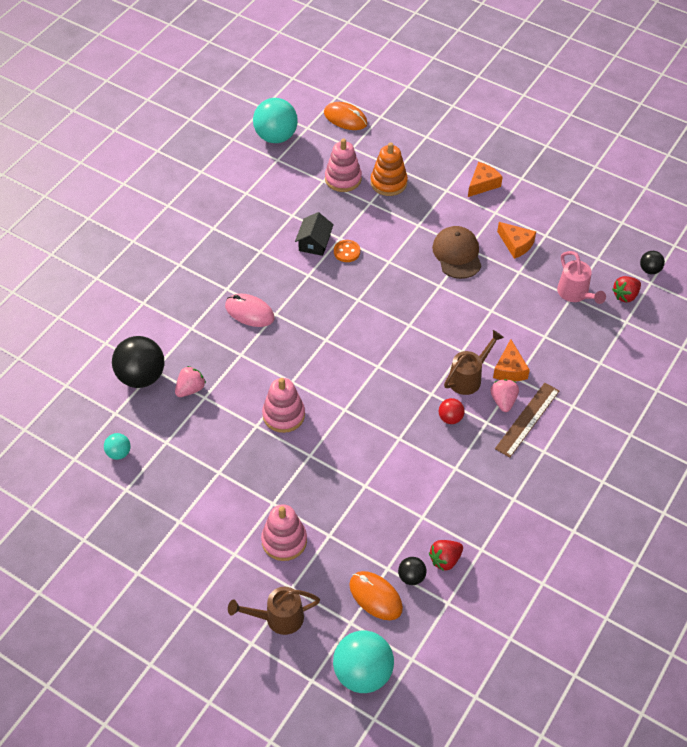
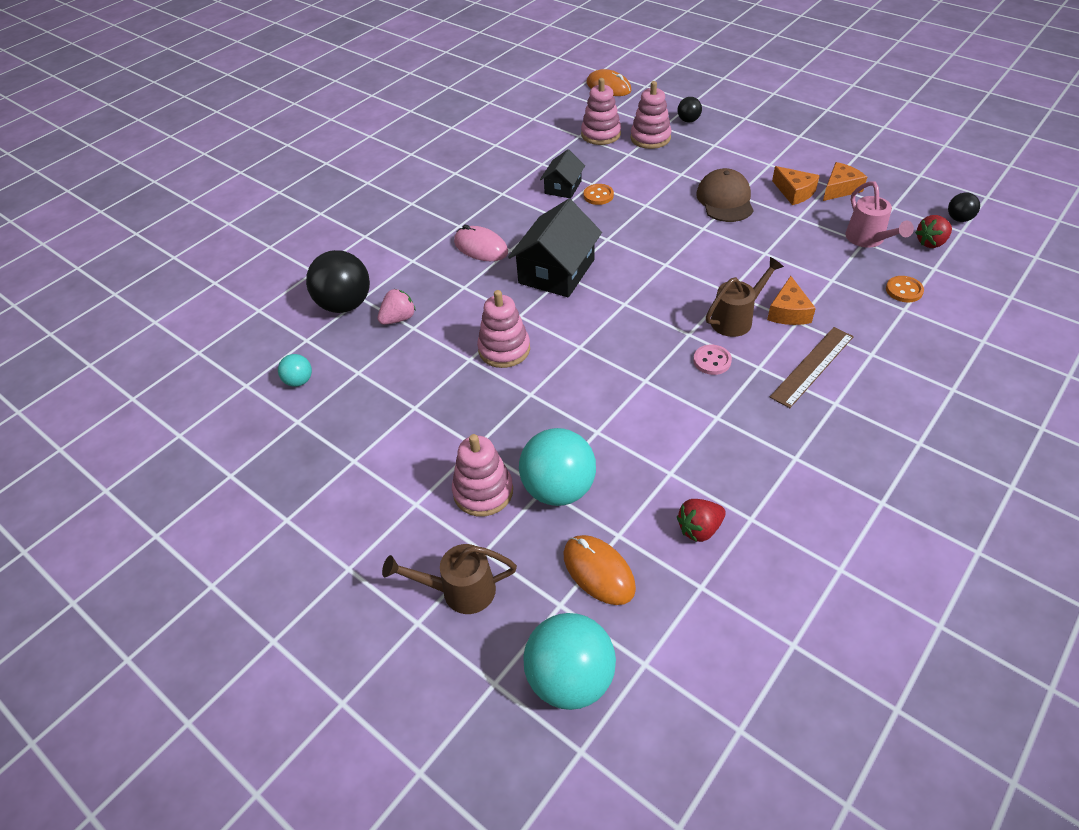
camera: 10 degrees right, 5 degrees down
(276, 137) = (534, 101): turquoise ball -> turquoise ball (558, 489)
(318, 335) = (556, 271): none -> black house
(388, 183) = (650, 138): orange stacking toy -> pink stacking toy
(411, 577) = (651, 548): black ball -> black ball (688, 120)
(450, 418) = (712, 361): red ball -> pink button
(482, 184) = (755, 140): orange cheese -> orange cheese (840, 189)
(503, 401) = (780, 345): pink strawberry -> none
(600, 344) = (904, 290): none -> orange button

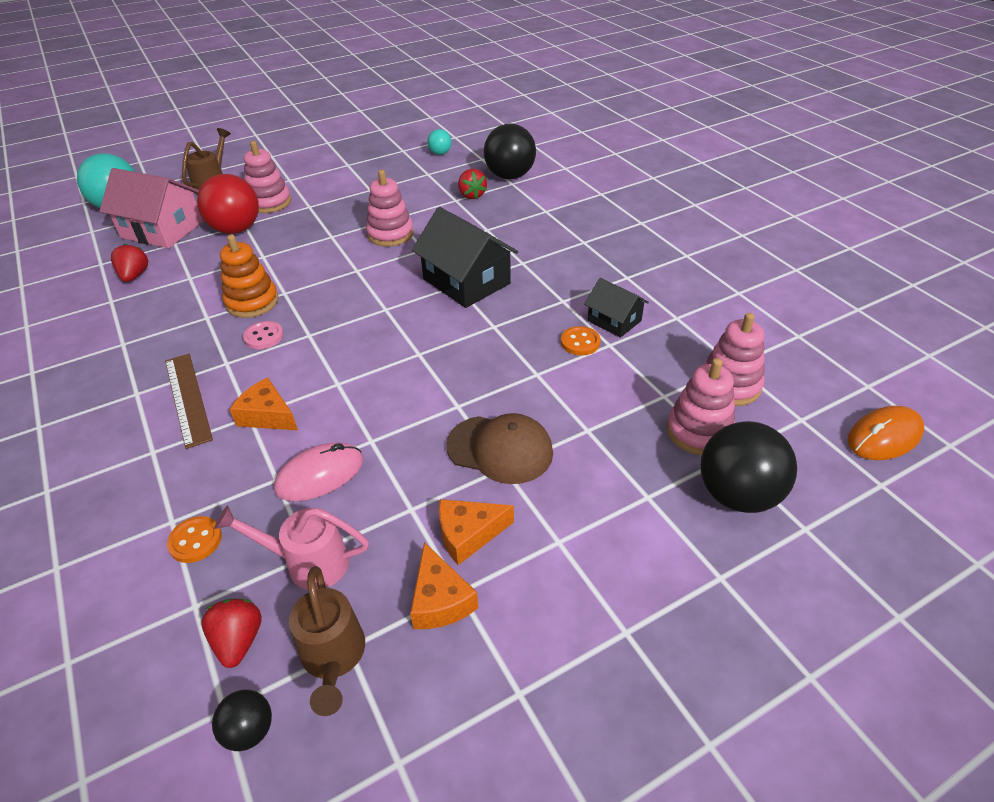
camera: 110 degrees right, 5 degrees down
(398, 319) = (472, 195): pink strawberry -> red strawberry
(481, 247) = (538, 247): pink mouse -> pink mouse (319, 475)
(558, 489) = (236, 229): turquoise ball -> red ball
(598, 571) = (162, 230): orange mouse -> pink house
(673, 396) = (252, 302): none -> orange stacking toy
(688, 120) = (737, 495): black ball -> black ball, size x2.03
(736, 319) = (296, 372): brown watering can -> brown watering can (333, 657)

